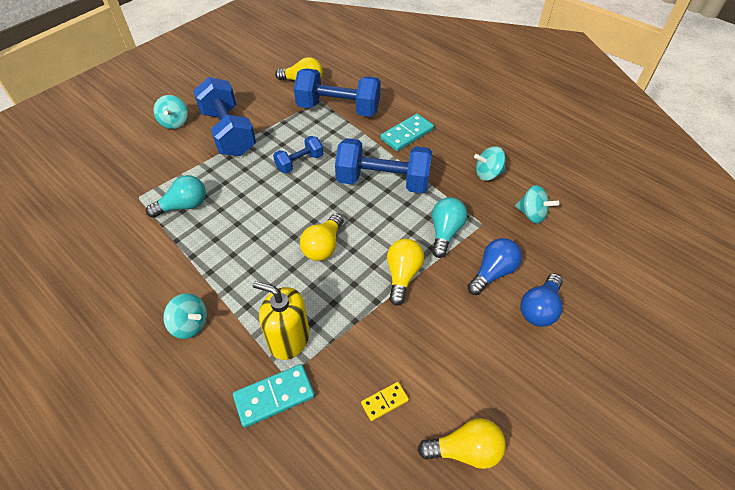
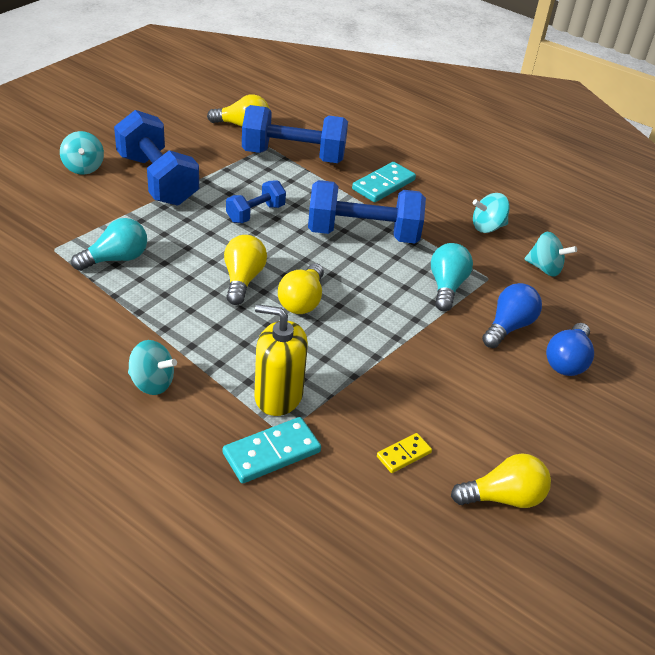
camera: 10 degrees left, 10 degrees down
(402, 275) = (403, 330): yellow light bulb -> yellow light bulb (243, 279)

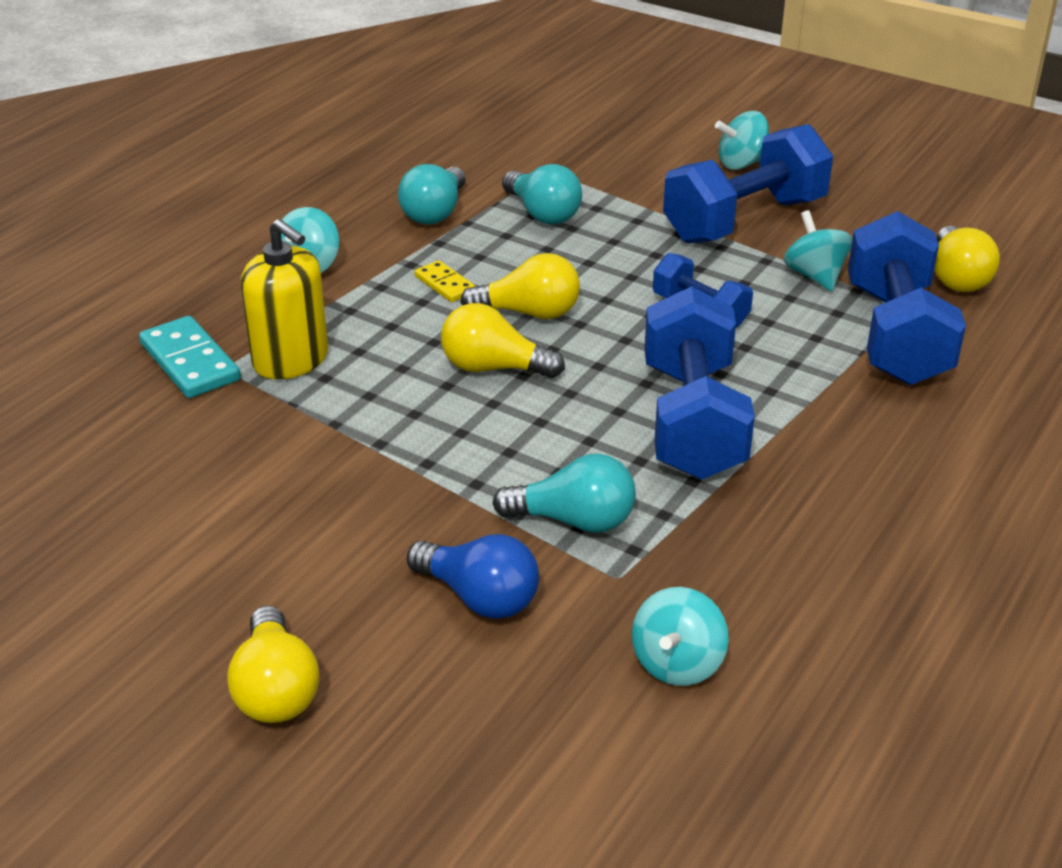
camera: 90 degrees right, 5 degrees down
(93, 310) = (435, 212): none -> turquoise light bulb
(278, 396) = (291, 360): yellow soap dispenser -> yellow soap dispenser turned 120 degrees clockwise
(383, 185) = (864, 441): turquoise domino -> none
(404, 454) = (179, 473): yellow domino -> yellow domino (445, 284)
(487, 227) = (788, 582): turquoise spinning top -> turquoise spinning top (815, 276)
(503, 497) = (90, 571): yellow light bulb -> yellow light bulb (276, 689)
(567, 361) = (396, 673): blue light bulb -> none

